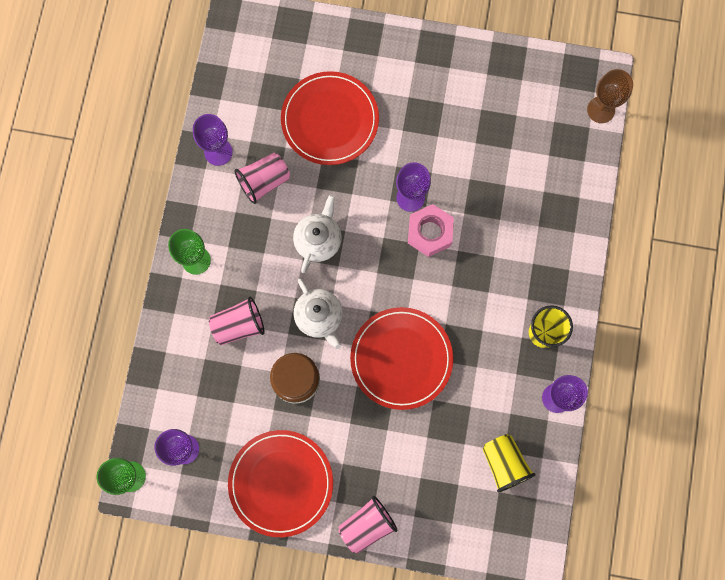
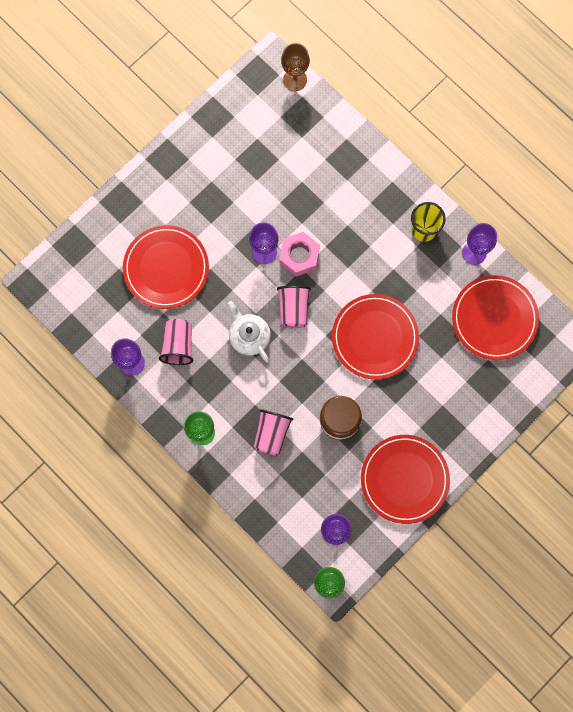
camera: 55 degrees left, 0 degrees up
(319, 317) = (305, 373): white teapot -> none
(367, 525) = (473, 440): pink cup -> pink cup (293, 309)
(504, 463) = (494, 318): yellow cup -> red plate

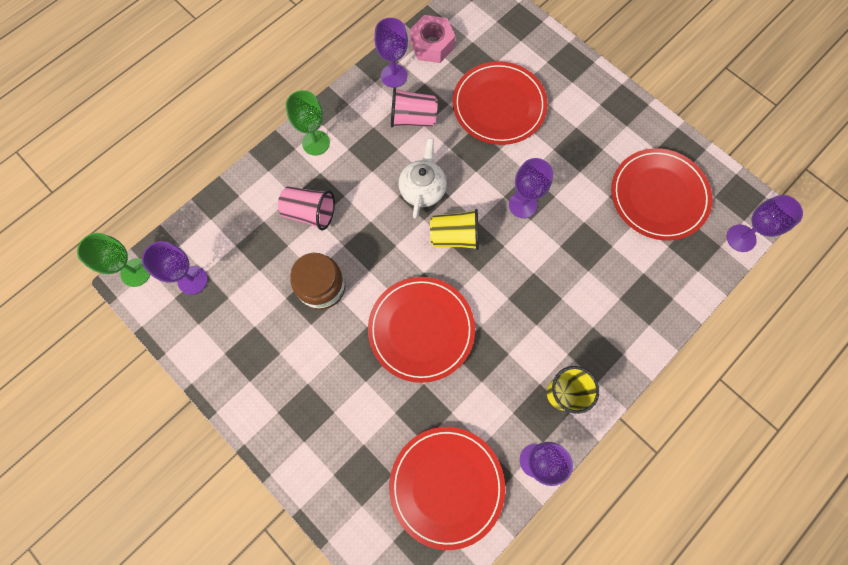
camera: 90 degrees right, 5 degrees down
(249, 336) = (422, 189): white teapot -> white teapot turned 45 degrees counterclockwise
(293, 309) = (455, 236): pink cup -> yellow cup
(295, 80) = (741, 238): brown goblet -> purple goblet
(299, 256) = (519, 242): pink nut -> pink nut (432, 45)
(404, 479) = (245, 362): red plate -> red plate (658, 196)

